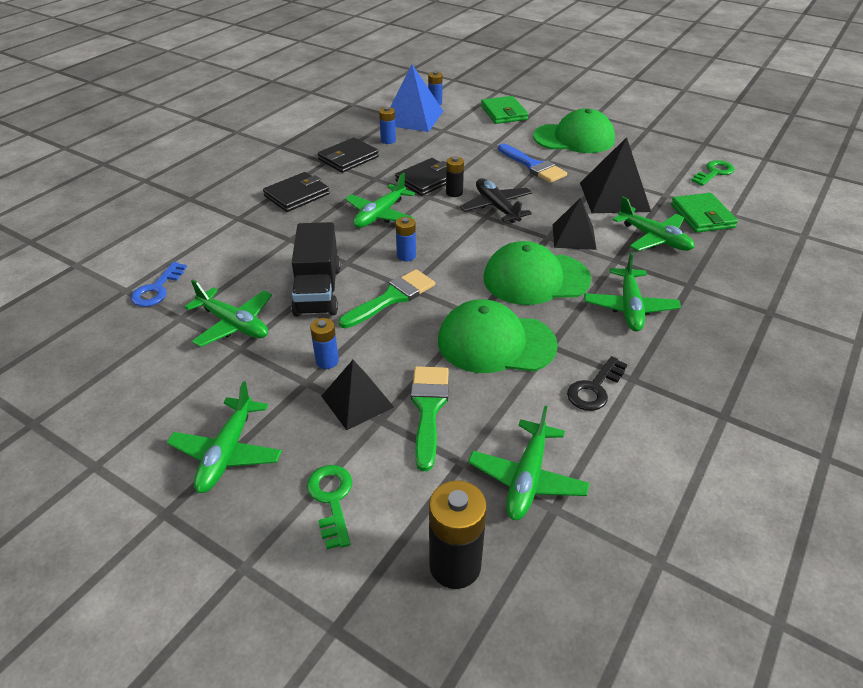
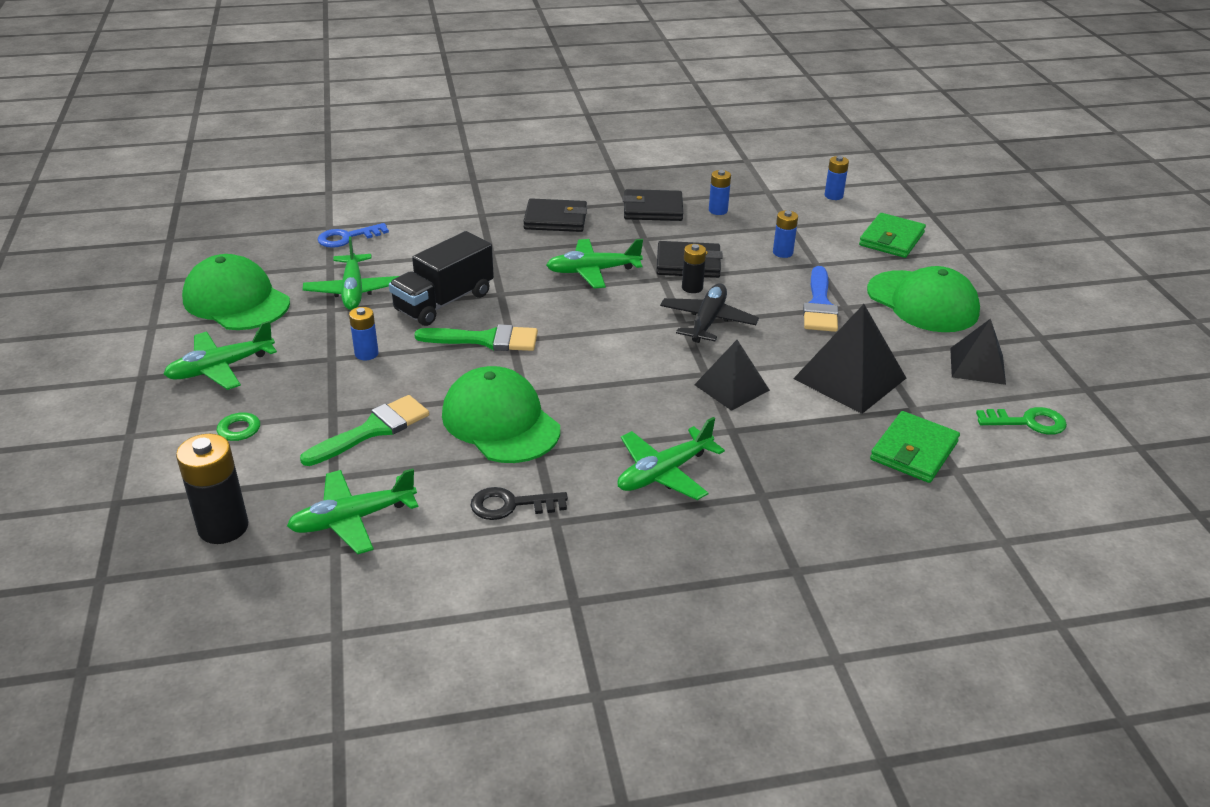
camera: 45 degrees right, 5 degrees down
(357, 401) = (339, 392): black pyramid -> black pyramid (977, 365)
(406, 256) = (554, 315): blue battery -> blue battery (782, 253)
(412, 118) = (782, 200): blue pyramid -> none
(536, 279) = (626, 398): green cap -> green cap (236, 301)
(654, 238) = (812, 437): green plane -> none

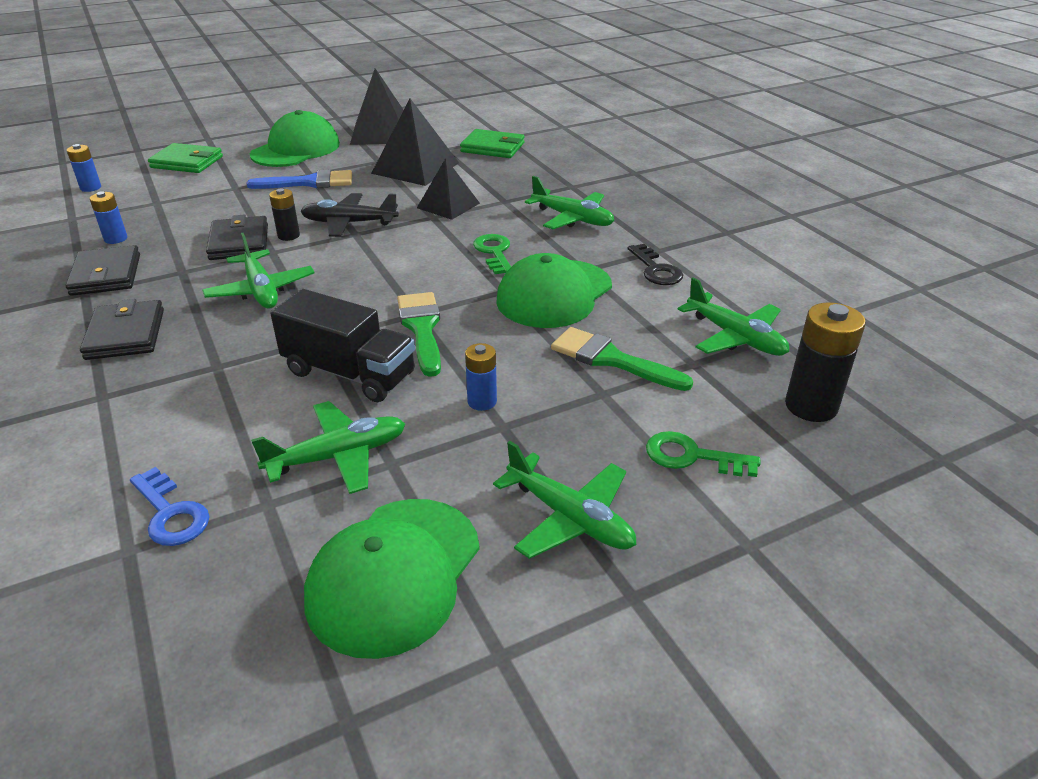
camera: 105 degrees left, 0 degrees up
(782, 253) = (214, 202): blue battery -> none
(977, 365) = (381, 133): black pyramid -> black pyramid, size x1.53
(1027, 422) = (442, 121): green key -> green key (494, 252)

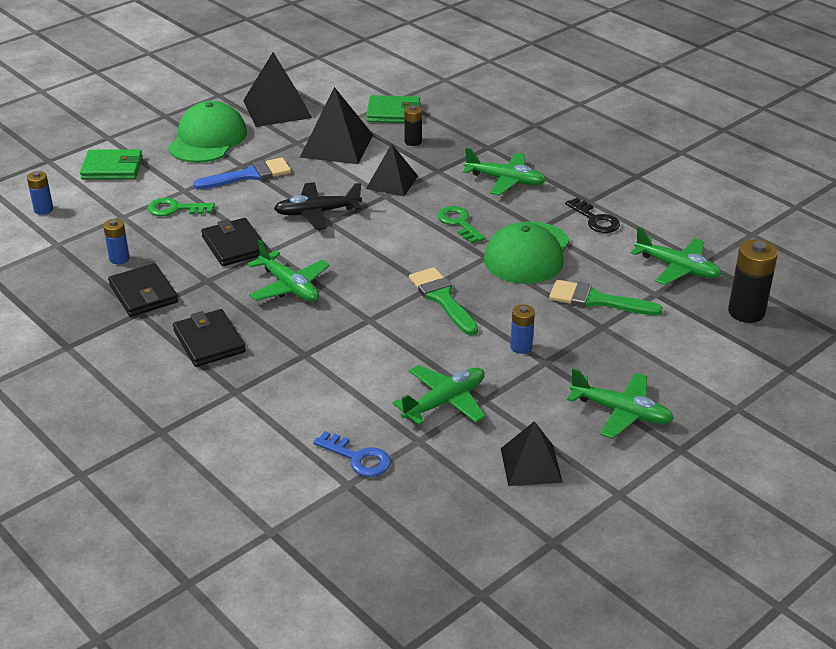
camera: 15 degrees left, 0 degrees up
(288, 236) = (273, 233): black battery -> black battery (413, 142)
(349, 373) = (411, 342): black truck -> none
(394, 574) = (531, 465): green cap -> black pyramid
(692, 456) = (681, 360): green key -> green key (175, 209)

